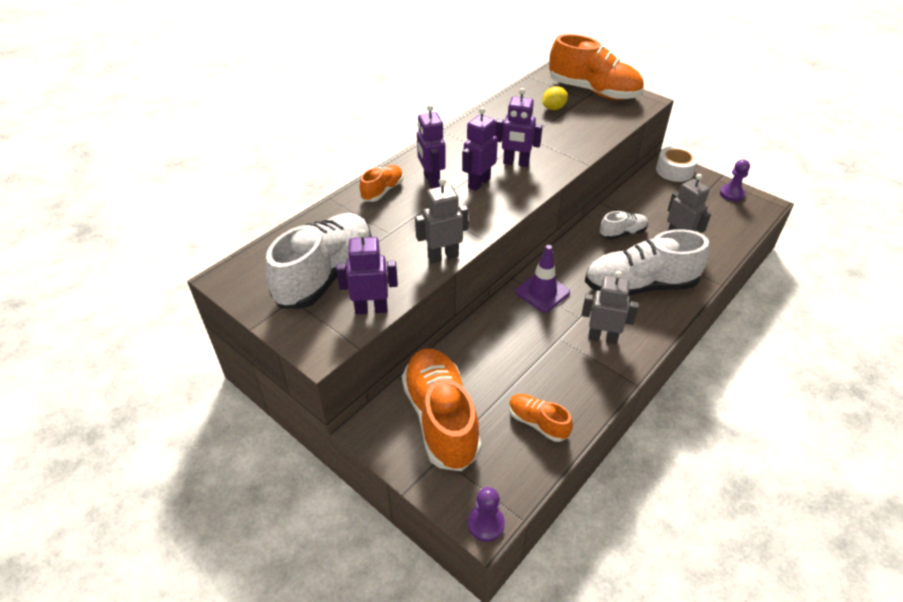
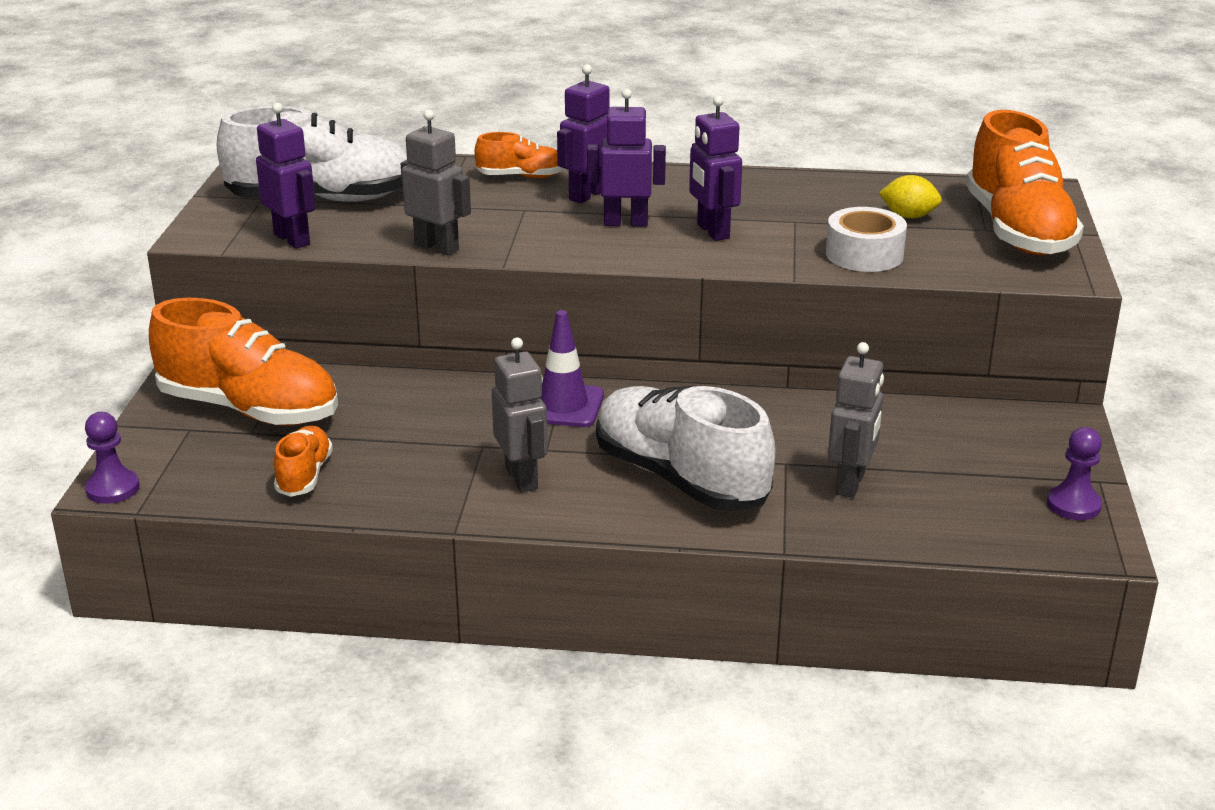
camera: 55 degrees right, 15 degrees down
(441, 418) = (249, 409): orange shoe -> orange shoe turned 75 degrees clockwise
(622, 233) = (793, 430): white shoe -> none
(674, 170) = (1053, 431): white tape -> white tape (864, 254)

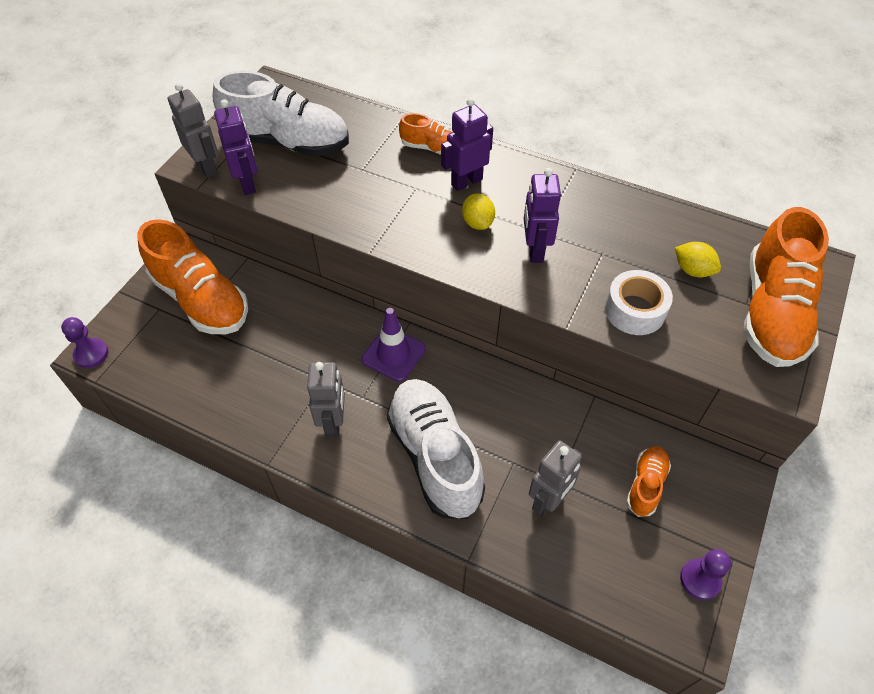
camera: 20 degrees right, 25 degrees up
(304, 475) = (204, 376): orange shoe -> orange shoe (646, 485)
(437, 247) = (335, 218): grey robot -> grey robot (206, 167)
(625, 222) = (477, 223): purple robot -> yellow lemon

